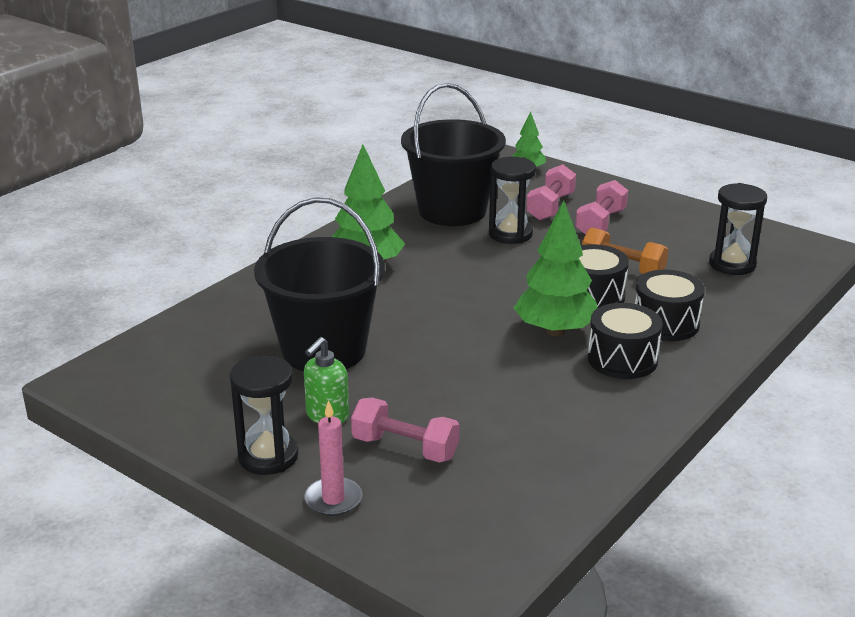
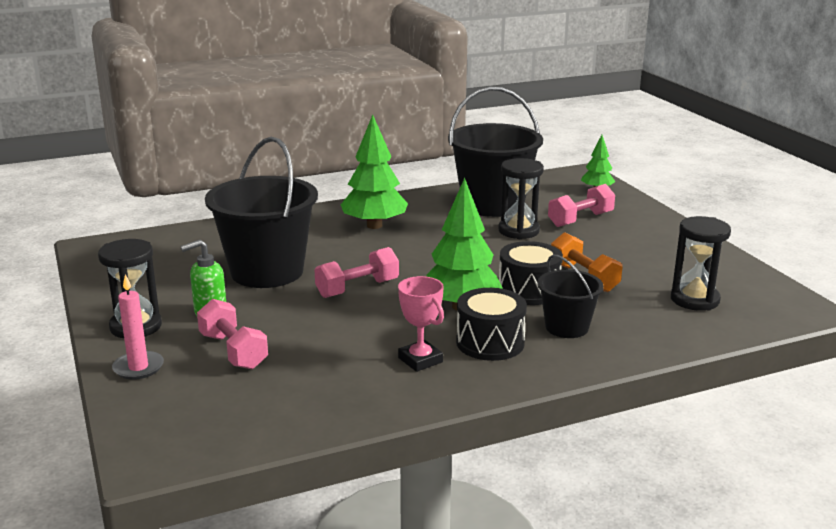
camera: 30 degrees right, 5 degrees down
(585, 397) = (420, 360): none -> pink trophy
(601, 223) = (609, 241): pink dumbbell -> pink dumbbell (357, 288)
(665, 323) = (566, 327): black drum -> black bucket

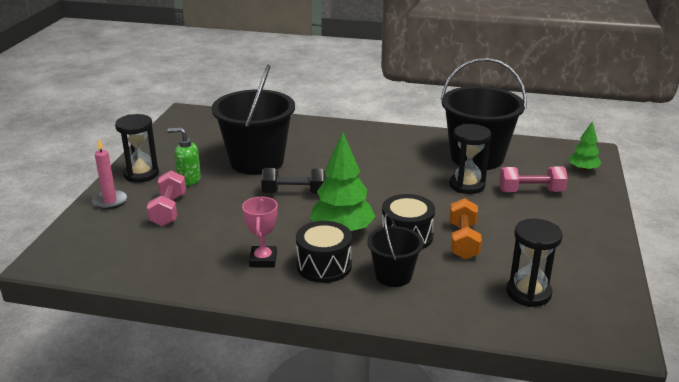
camera: 35 degrees right, 5 degrees up
(357, 288) = (294, 193): pink dumbbell -> black dumbbell
(374, 225) = (368, 149): green tree -> none

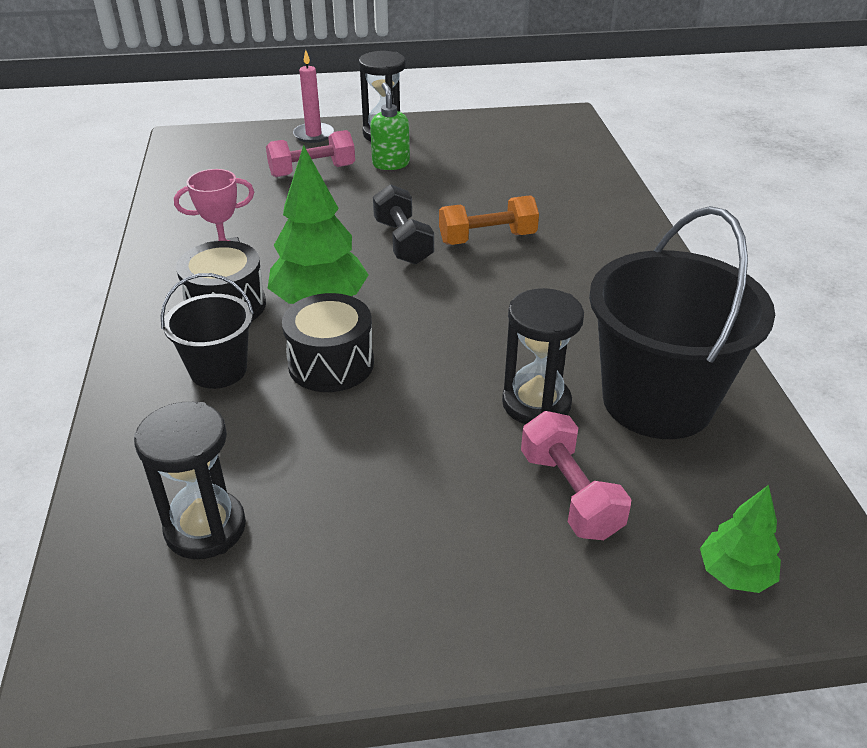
camera: 70 degrees right, 10 degrees up
(257, 161) = (471, 195): black bucket -> none
(463, 241) = (342, 426): orange dumbbell -> orange dumbbell (487, 238)

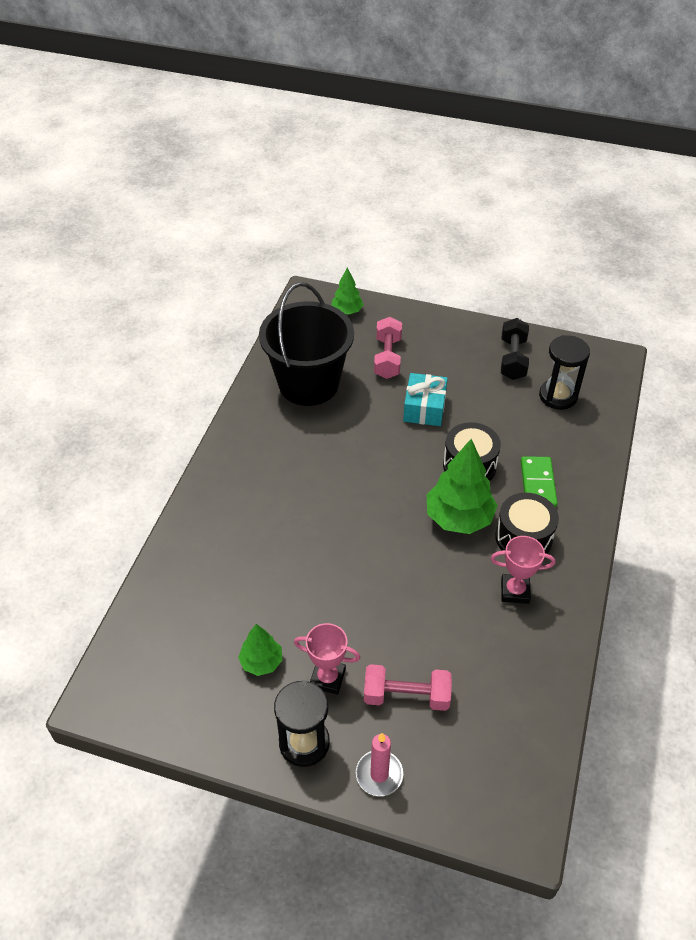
camera: 155 degrees left, 10 degrees up
(218, 370) = (537, 484): black bucket -> green domino
(390, 164) = (327, 678): green soap dispenser -> pink trophy
(403, 242) = (374, 559): black dumbbell -> black dumbbell (513, 359)
(444, 423) = (424, 408): none -> turquoise gift
(457, 158) = (261, 662): none -> green tree
(487, 238) = (309, 539): orange dumbbell -> none
(536, 403) = (370, 403): black hourglass -> none

